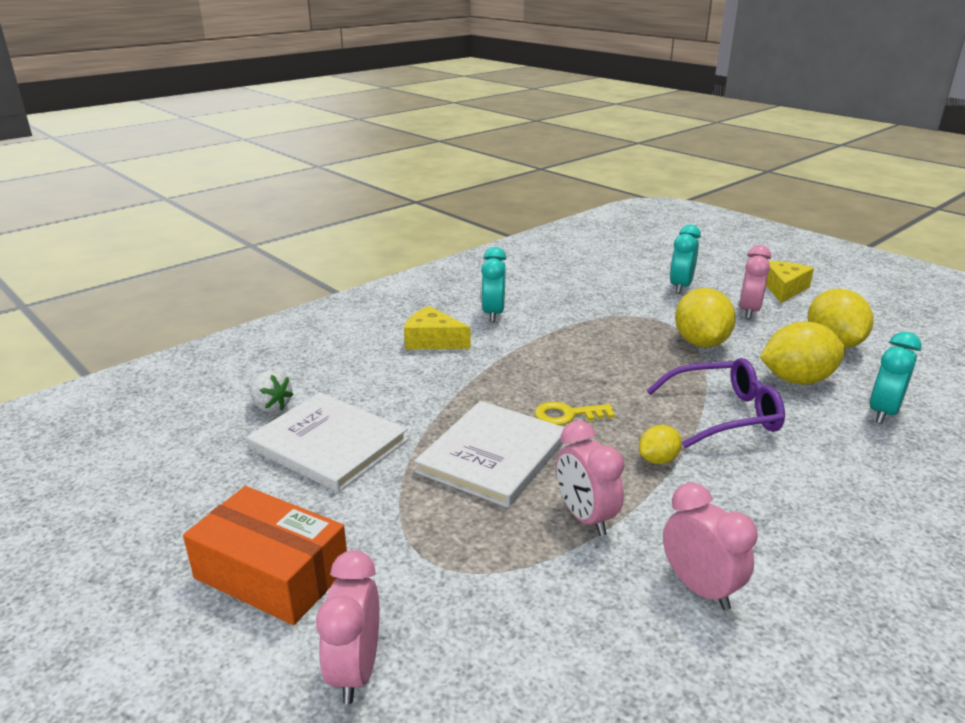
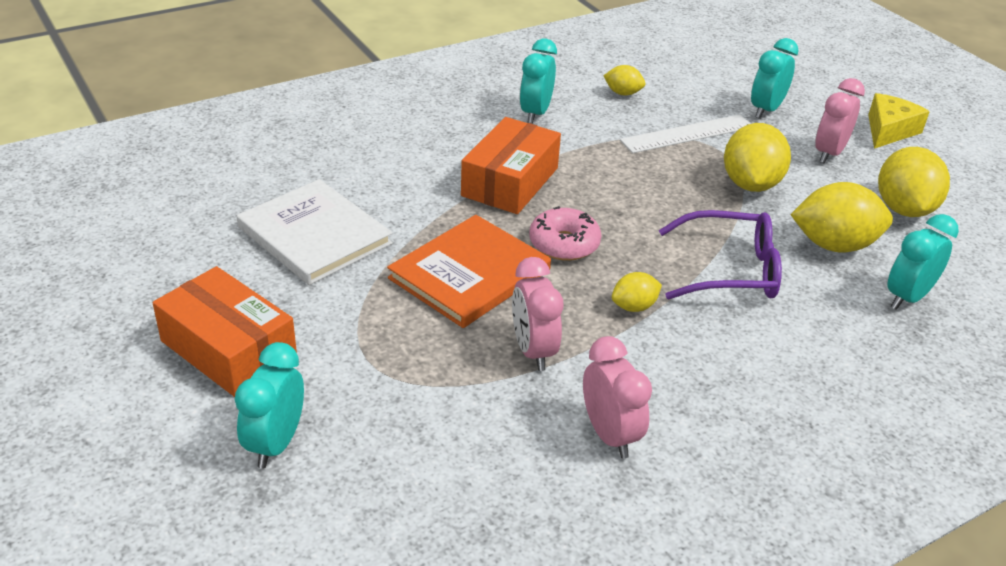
camera: 10 degrees right, 10 degrees up
(271, 406) = (271, 186): white strawberry -> none
(355, 670) = (276, 444): pink clock -> turquoise clock
(432, 340) = (457, 136): yellow cheese -> none
(493, 456) = (470, 274): white book -> orange book
(495, 370) = (510, 182): none -> orange box
(559, 289) = (623, 93): none -> yellow lemon
(568, 415) = (564, 244): yellow key -> pink donut
(628, 312) = (687, 134): none -> white ruler

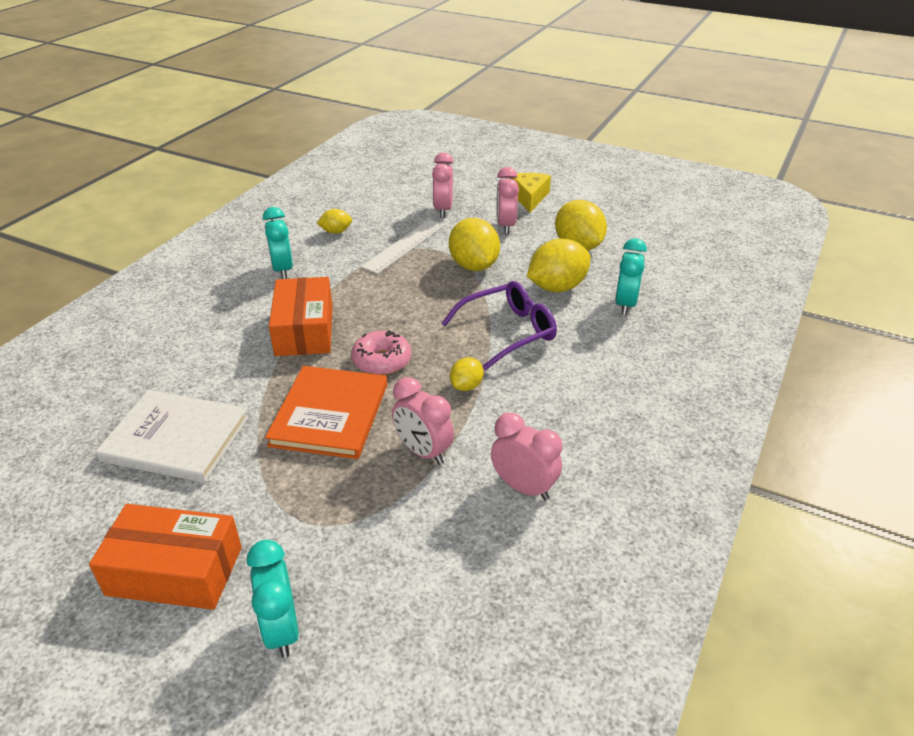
camera: 30 degrees left, 0 degrees up
(766, 110) = (443, 210): turquoise clock -> pink clock

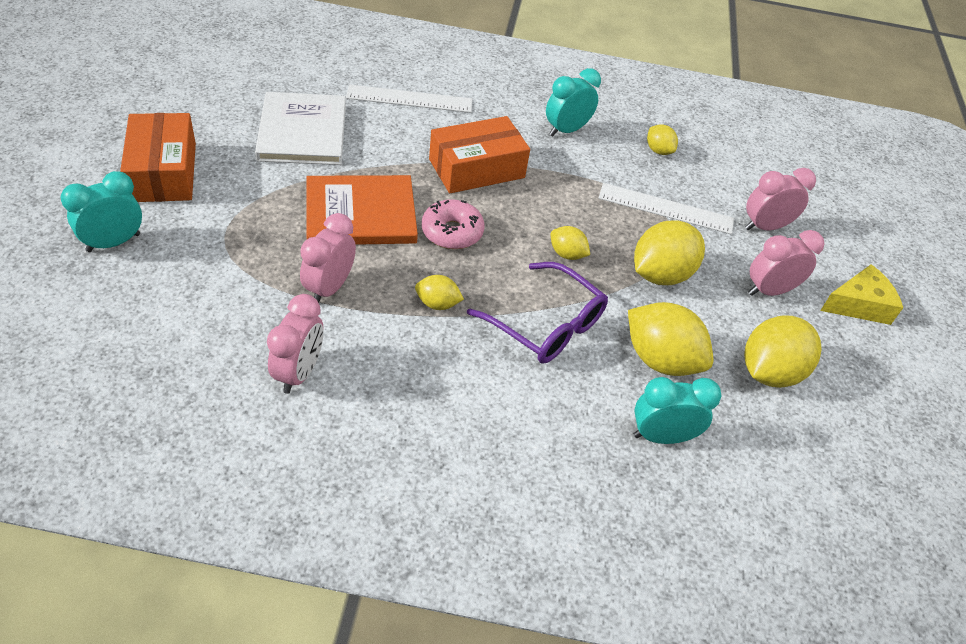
camera: 65 degrees right, 10 degrees up
(173, 352) = (409, 99): none -> white ruler
(435, 304) = (567, 254): none -> yellow lemon

